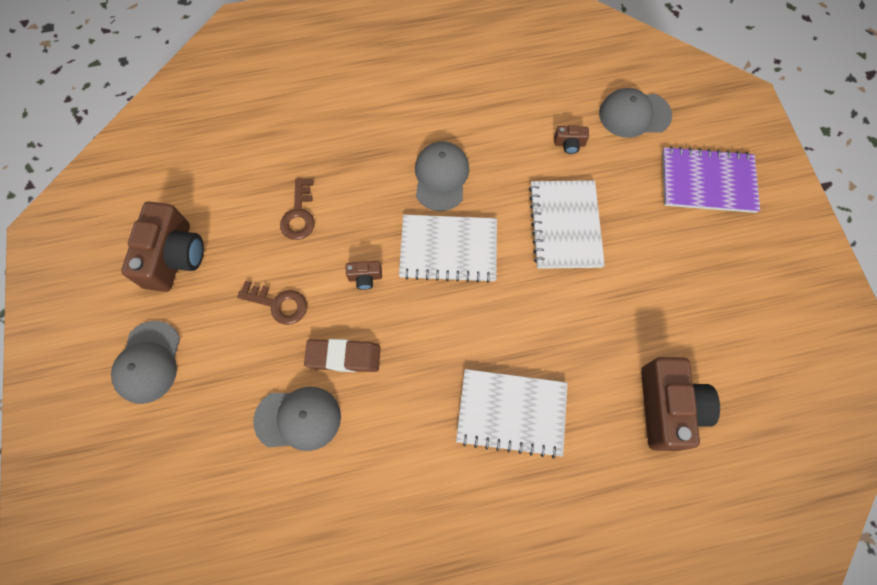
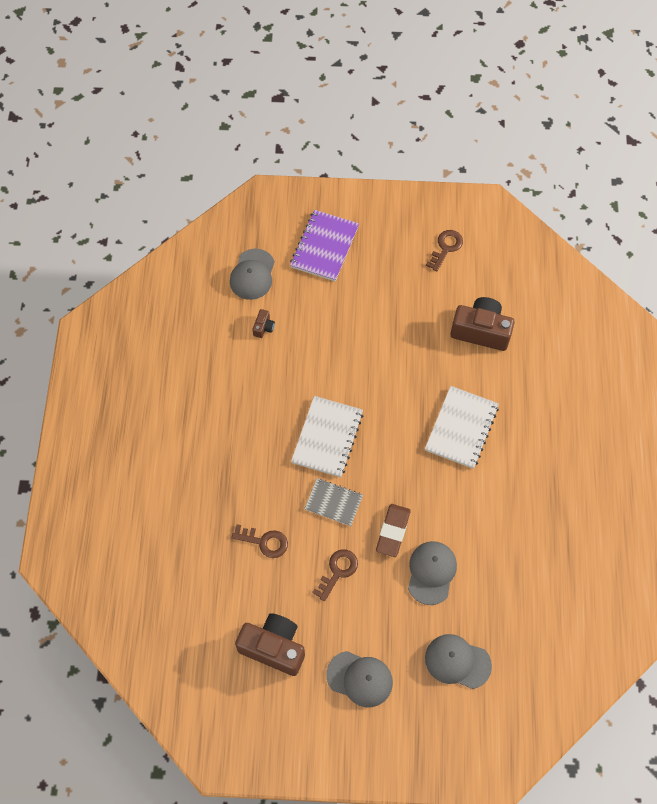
camera: 75 degrees left, 5 degrees down
(365, 277) = (333, 503): brown camera -> grey notebook
(441, 177) = (263, 427): grey cap -> grey cap (457, 661)
(565, 225) = (331, 351): white notebook -> none
(776, 330) = (445, 248): none -> brown key

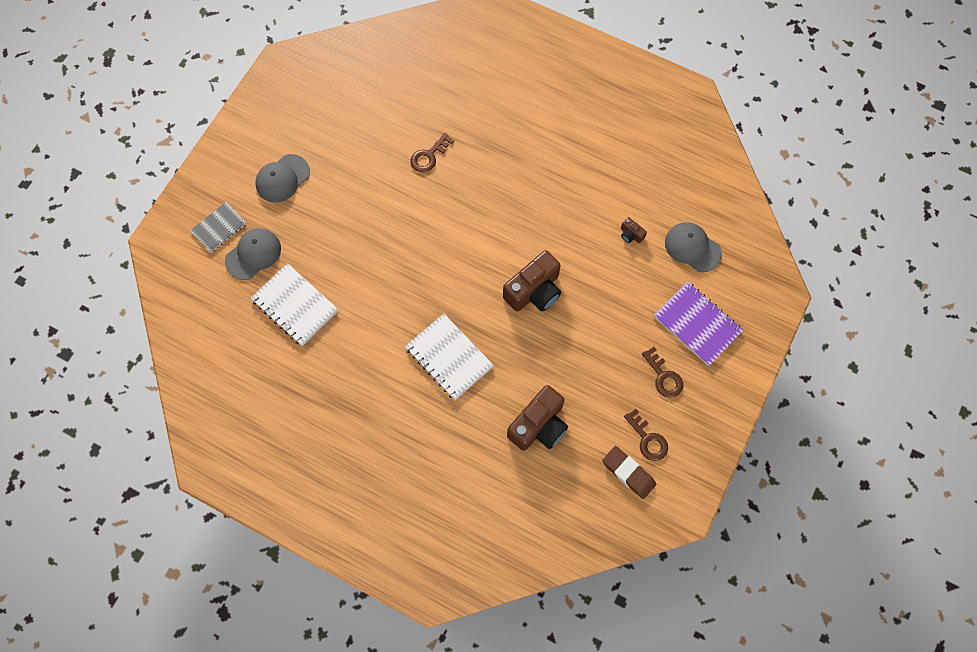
camera: 115 degrees right, 5 degrees up
(273, 647) = (341, 129): brown camera -> brown camera (534, 291)
(327, 437) = (496, 241): white notebook -> white notebook (295, 305)
(333, 503) = (435, 221): grey notebook -> grey notebook (219, 228)
(337, 571) = (375, 199): brown key -> brown key (663, 376)
(393, 531) = (385, 256): brown eraser -> brown eraser (628, 473)
(431, 572) = (334, 269): grey cap -> none

